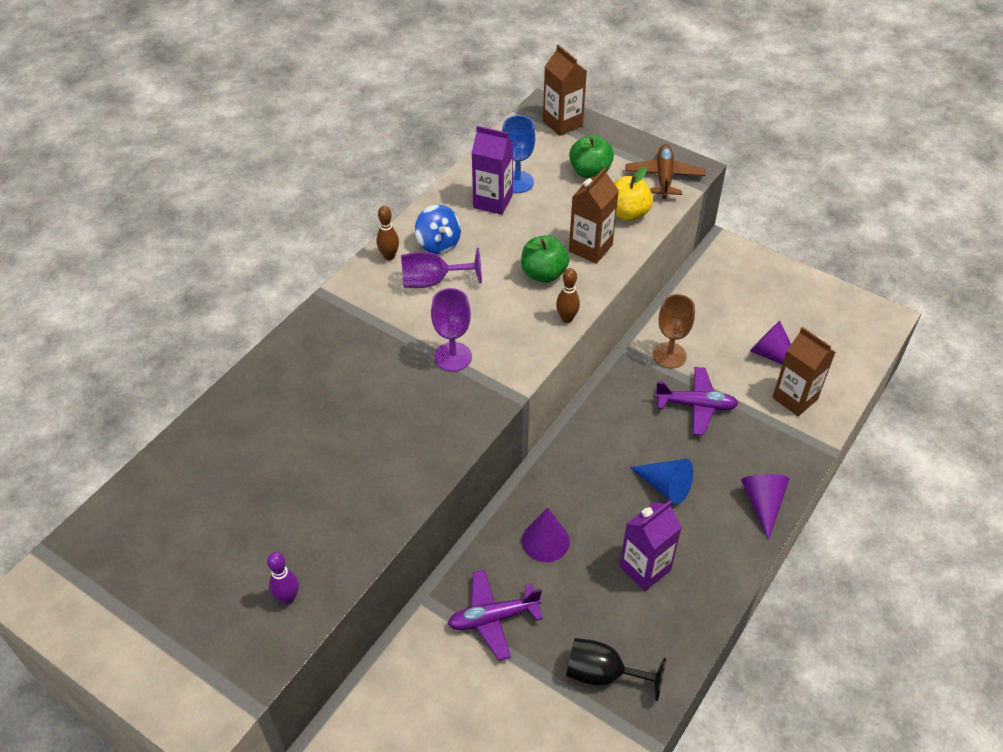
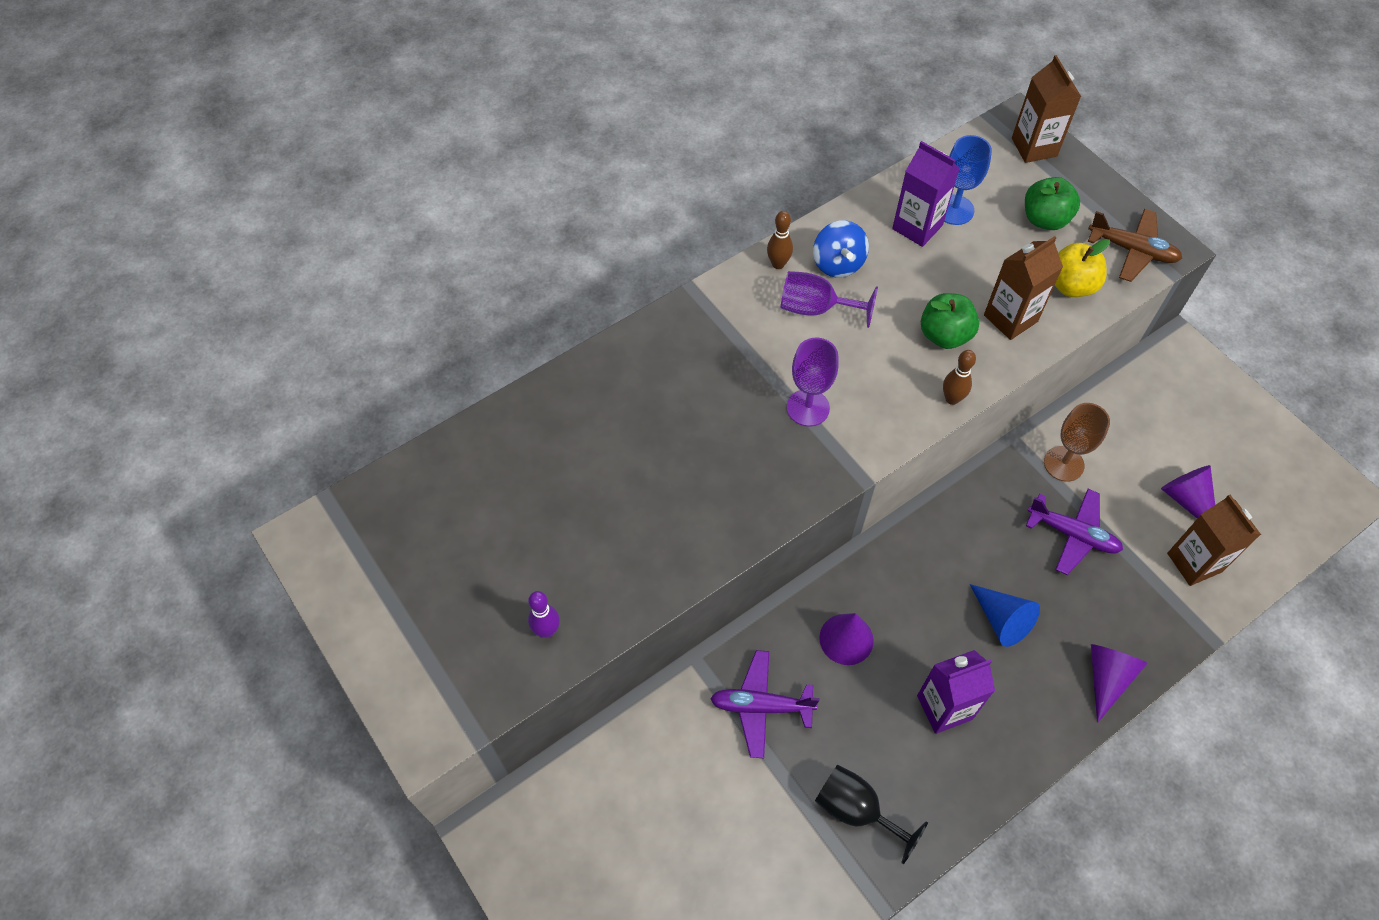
camera: 20 degrees right, 10 degrees up
(664, 177) = (1132, 250): brown plane -> brown plane turned 90 degrees clockwise

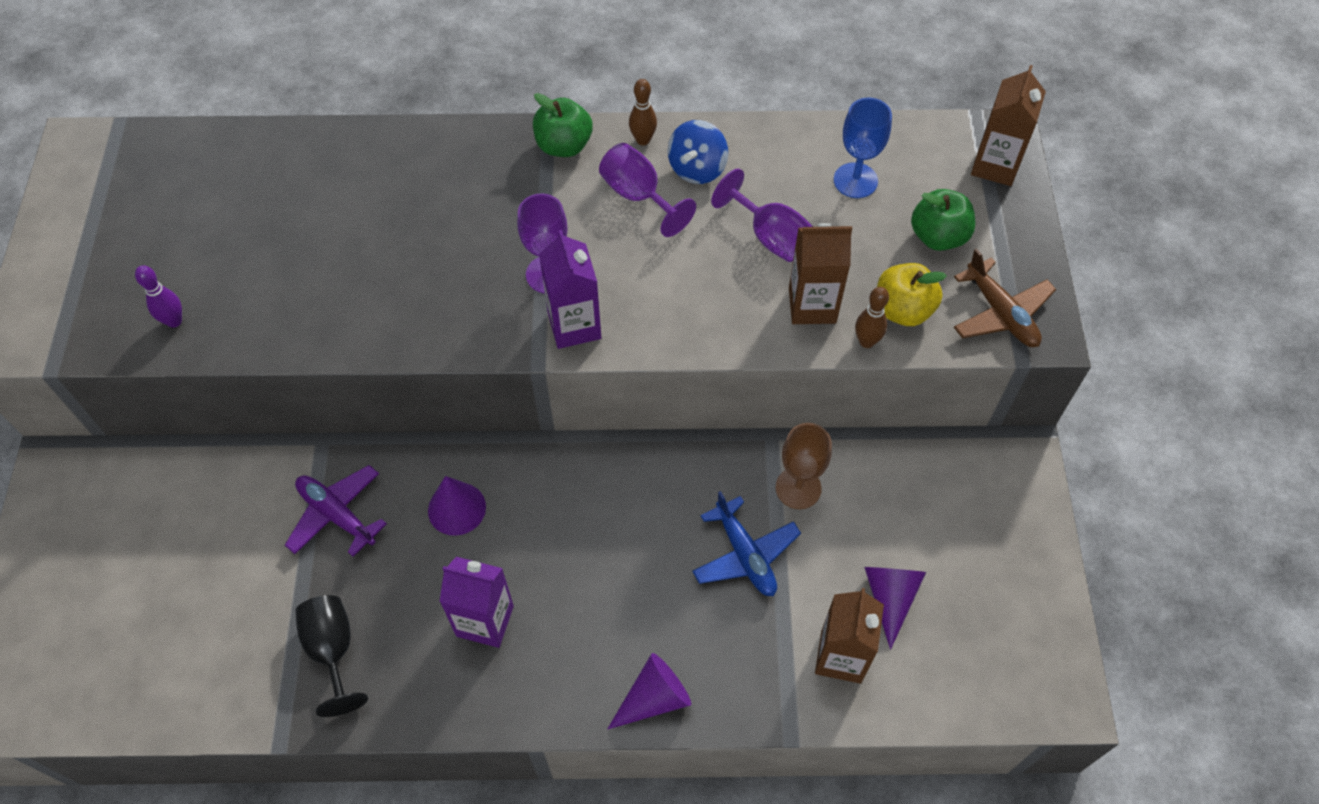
camera: 35 degrees right, 0 degrees up
(917, 227) = (803, 177): purple carton -> purple carton (574, 326)
(936, 285) = (770, 236): none -> purple goblet
(944, 335) = (733, 284): green apple -> green apple (564, 145)
(952, 399) = (684, 342): brown bowling pin -> brown bowling pin (866, 341)
(1001, 620) = (606, 583): blue cone -> none
(1072, 534) = (745, 554): purple plane -> blue plane

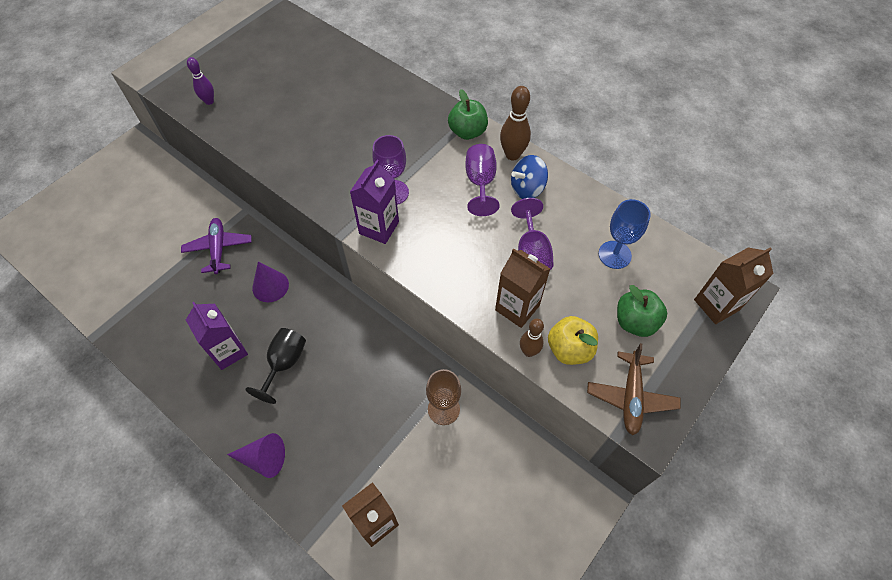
camera: 40 degrees right, 0 degrees up
(333, 650) = (155, 311): black goblet -> black goblet (284, 363)
(643, 140) = (512, 155): brown bowling pin -> brown bowling pin, size x1.54
(745, 554) = (380, 422): blue plane -> none
(890, 598) = (434, 513): purple cone -> none

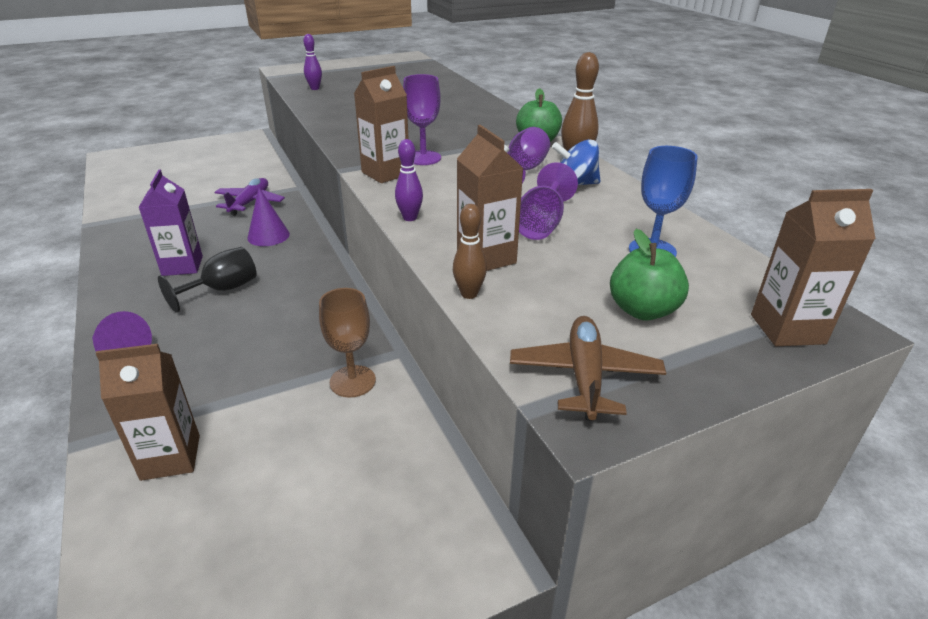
camera: 25 degrees right, 25 degrees down
(379, 228) = (385, 173): purple carton -> brown carton
(437, 282) = (410, 218): none -> purple bowling pin
(569, 349) = (526, 307): yellow apple -> none
(631, 396) = (584, 376): brown plane -> brown plane turned 150 degrees clockwise

